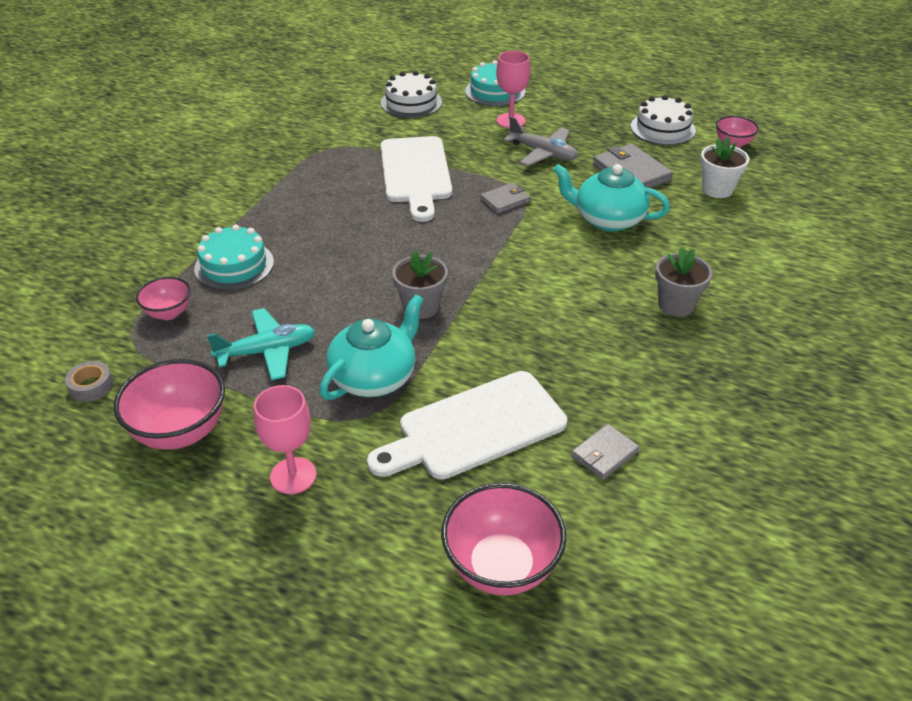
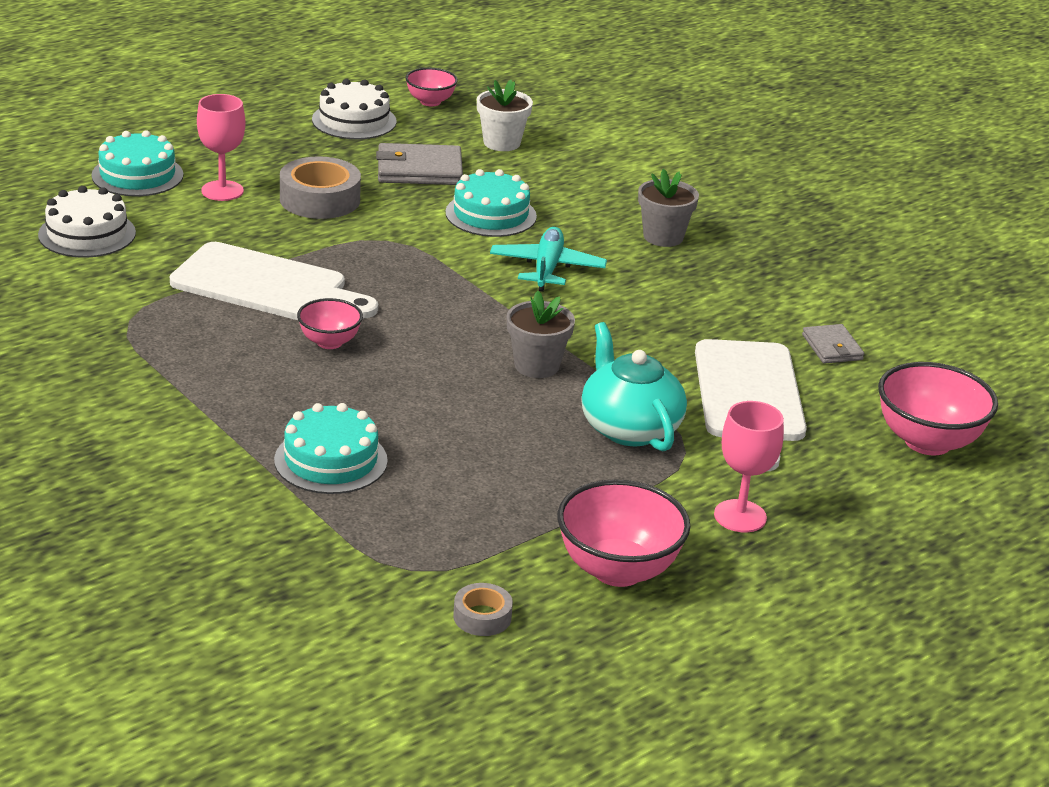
camera: 65 degrees left, 10 degrees down
(168, 313) = (385, 530): pink bowl -> pink bowl (329, 342)
(267, 351) = (526, 481): turquoise plane -> turquoise plane (547, 268)
(505, 200) = (390, 254): grey wallet -> none
(542, 153) = (320, 199): grey plane -> grey tape
(607, 219) = (491, 214): turquoise teapot -> turquoise cake

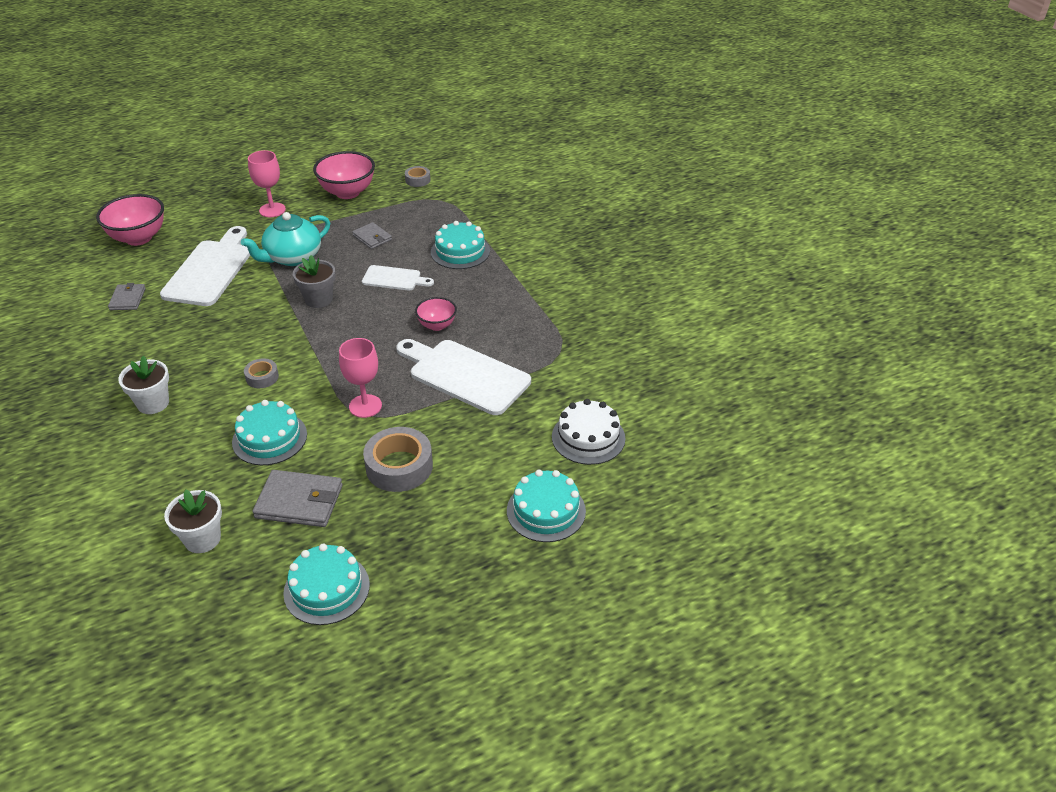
camera: 165 degrees left, 10 degrees up
(222, 191) = (477, 483): pink goblet -> pink goblet (365, 406)
(354, 120) = (326, 588): white cake -> turquoise cake
(430, 102) = (233, 621): pink bowl -> none
(430, 405) = (394, 279): none -> white cutting board
(508, 474) = (372, 237): none -> grey wallet
(547, 268) = (262, 377): turquoise plane -> grey tape
(629, 428) = (292, 257): turquoise teapot -> turquoise teapot turned 60 degrees clockwise
(663, 237) = (153, 403): grey flower pot -> white flower pot

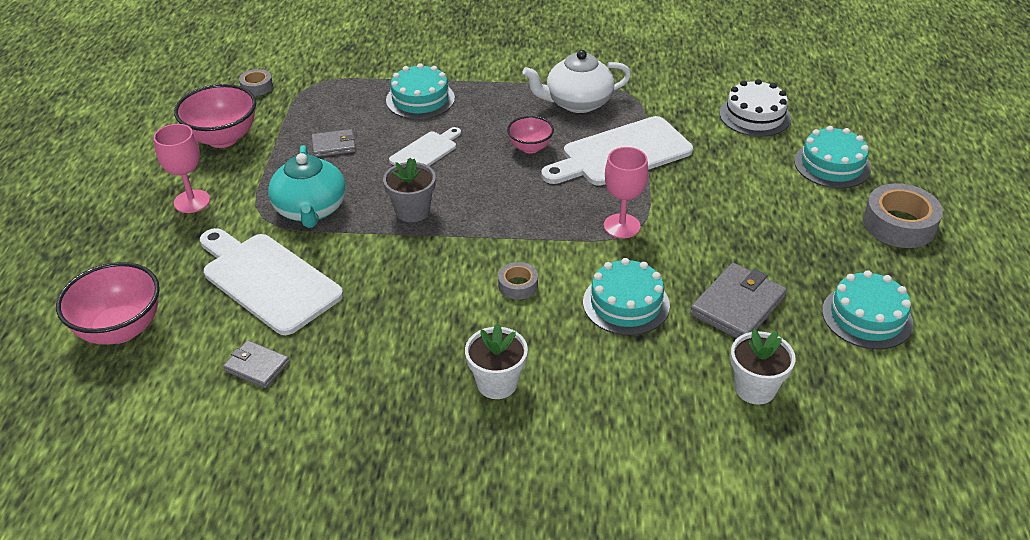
camera: 60 degrees left, 0 degrees up
(399, 466) = (726, 229): grey tape -> grey tape (899, 224)
(520, 328) = (577, 103): none -> white teapot

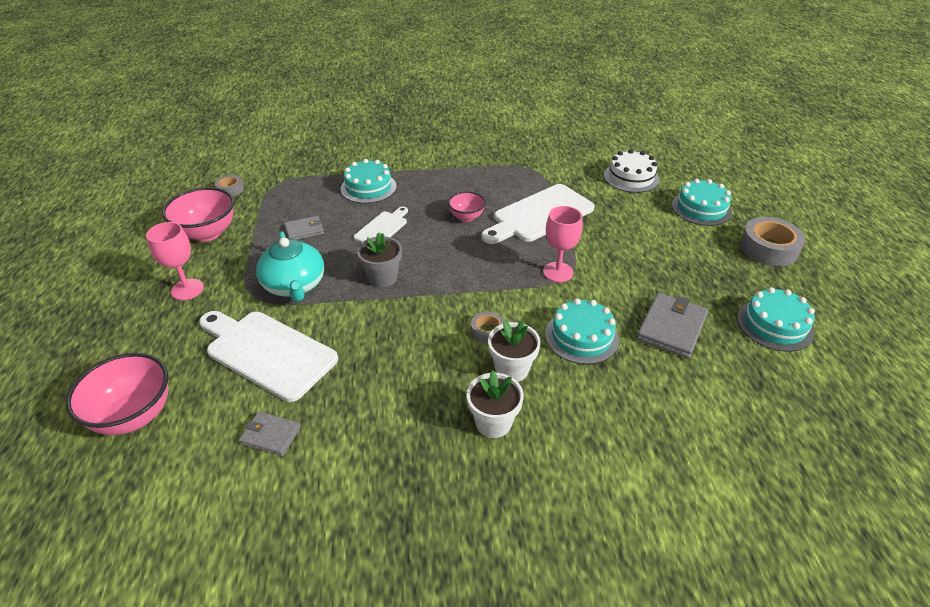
camera: 10 degrees left, 0 degrees up
(577, 103) = (494, 179): white teapot -> none
(755, 388) = (711, 398): white flower pot -> white flower pot (512, 369)

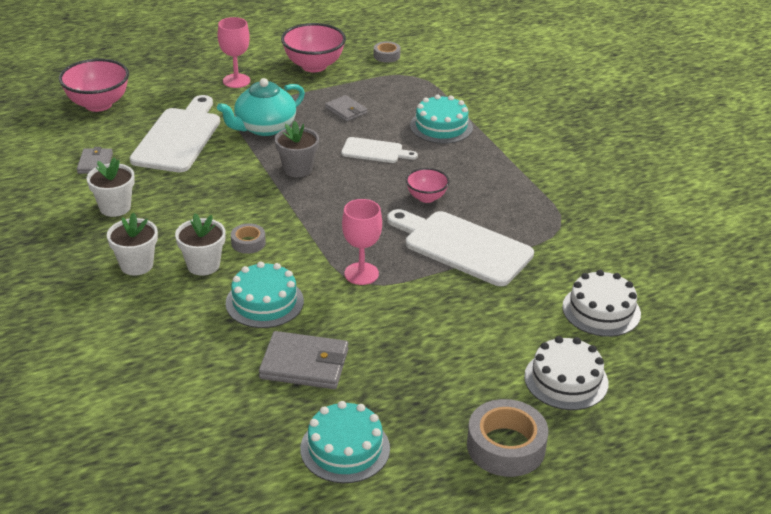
camera: 70 degrees right, 5 degrees down
(376, 427) = (115, 207): none -> white flower pot
(701, 208) = (566, 380): turquoise cake -> white cake

